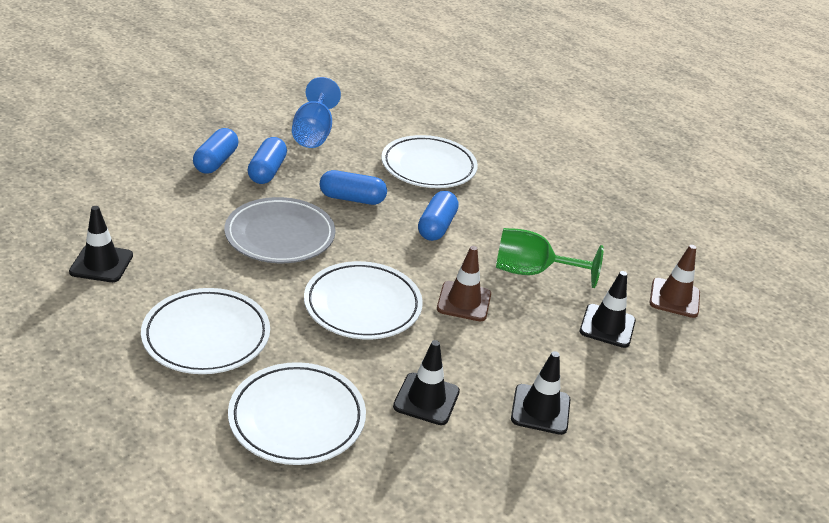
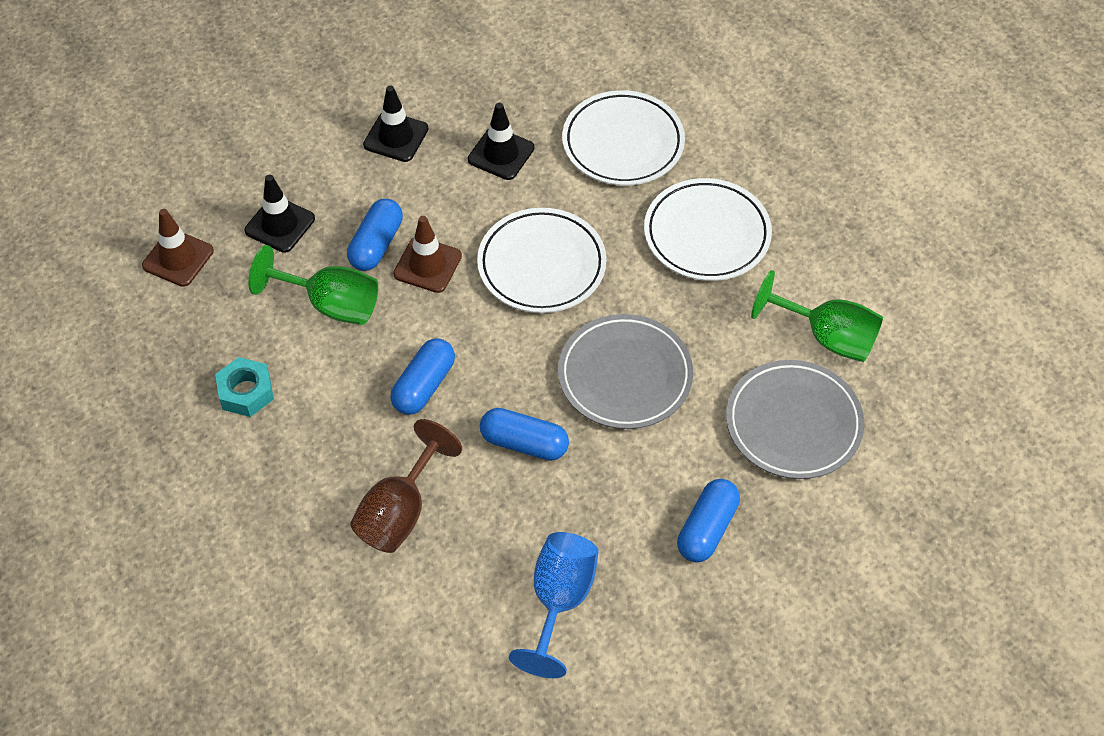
camera: 165 degrees left, 20 degrees up
(101, 264) = (828, 337): black traffic cone -> green goblet
(143, 212) = (793, 423): none -> grey plate
(267, 171) = (635, 505): blue capsule -> blue capsule (376, 245)
(428, 167) = (399, 512): white plate -> brown goblet
(565, 220) = (246, 392): none -> turquoise nut

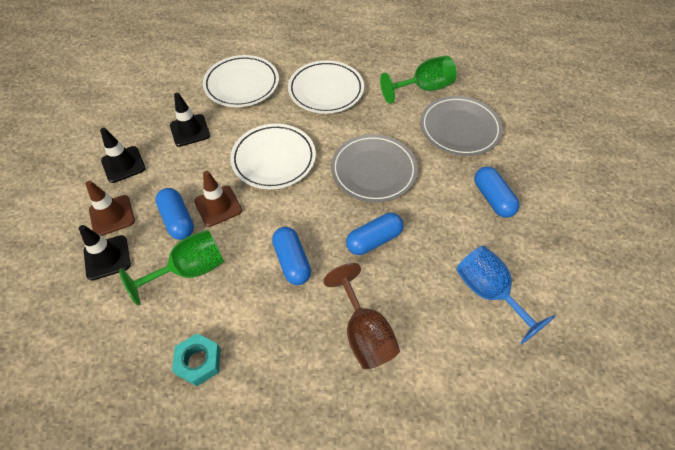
camera: 50 degrees left, 0 degrees up
(178, 258) = (60, 331): brown traffic cone -> brown traffic cone (112, 215)

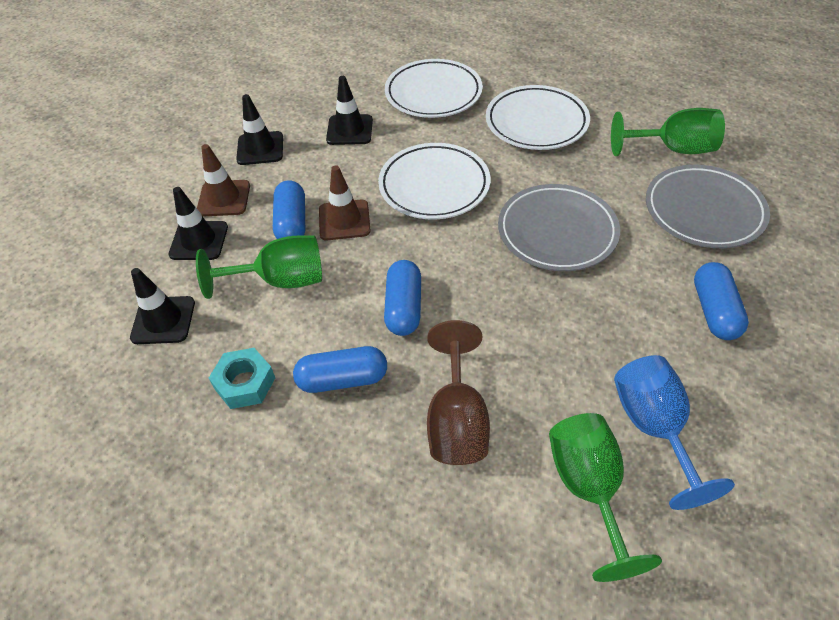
camera: 25 degrees right, 5 degrees down
(108, 334) = (163, 320): none -> black traffic cone
(374, 240) = (520, 314): blue capsule -> blue capsule (342, 379)
(466, 349) = (588, 488): none -> green goblet

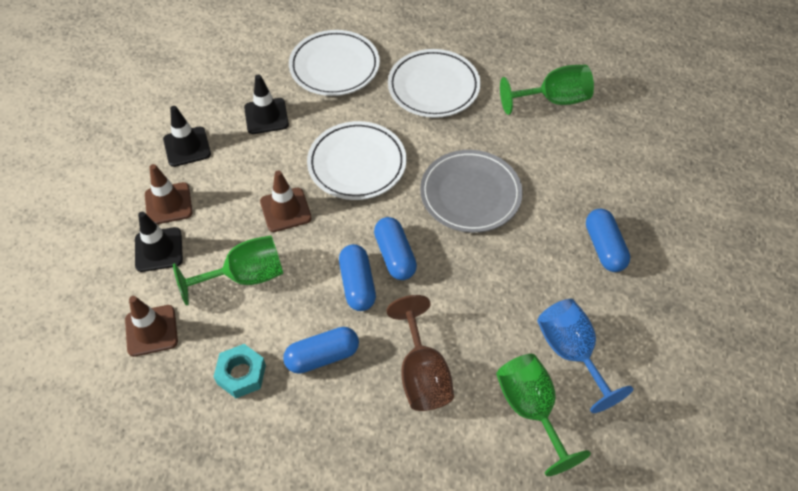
camera: 15 degrees left, 5 degrees up
(163, 320) = (151, 330): black traffic cone -> brown traffic cone
(292, 223) = (239, 219): blue capsule -> blue capsule (395, 255)
(703, 211) = (585, 157): grey plate -> none

